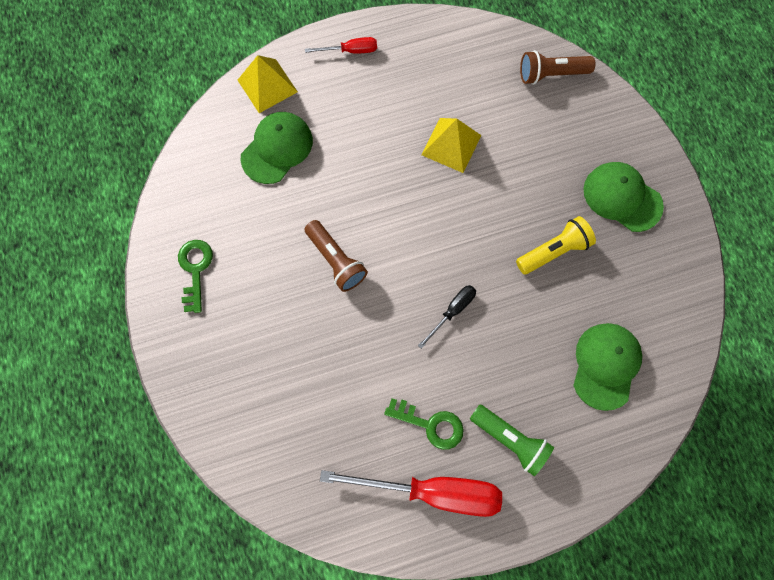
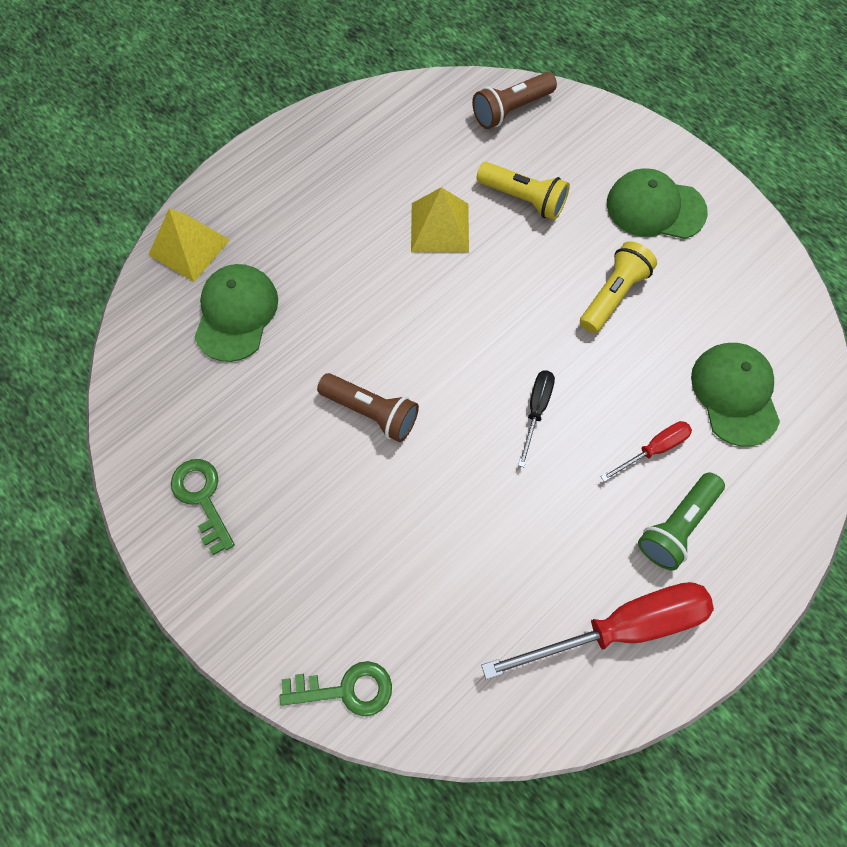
camera: 25 degrees left, 5 degrees down
(350, 51) = (271, 170): red screwdriver -> red screwdriver (653, 449)
(430, 424) = (578, 550): green key -> green key (346, 689)
(510, 440) = (676, 525): green flashlight -> green flashlight turned 120 degrees clockwise
(524, 149) = (523, 199): none -> yellow flashlight

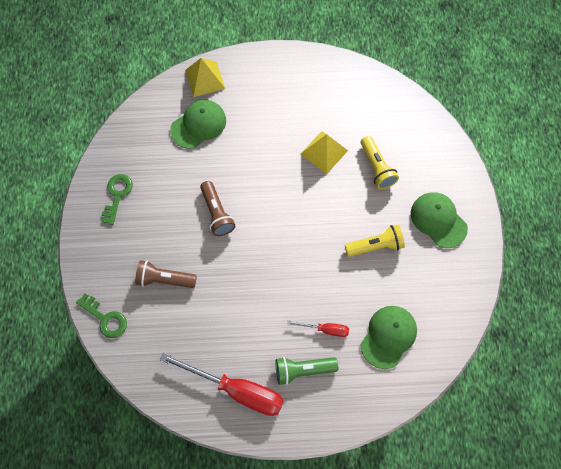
camera: 40 degrees right, 0 degrees up
(511, 110) = (413, 119): brown flashlight -> brown flashlight (164, 279)
(536, 410) = (289, 269): black screwdriver -> none

